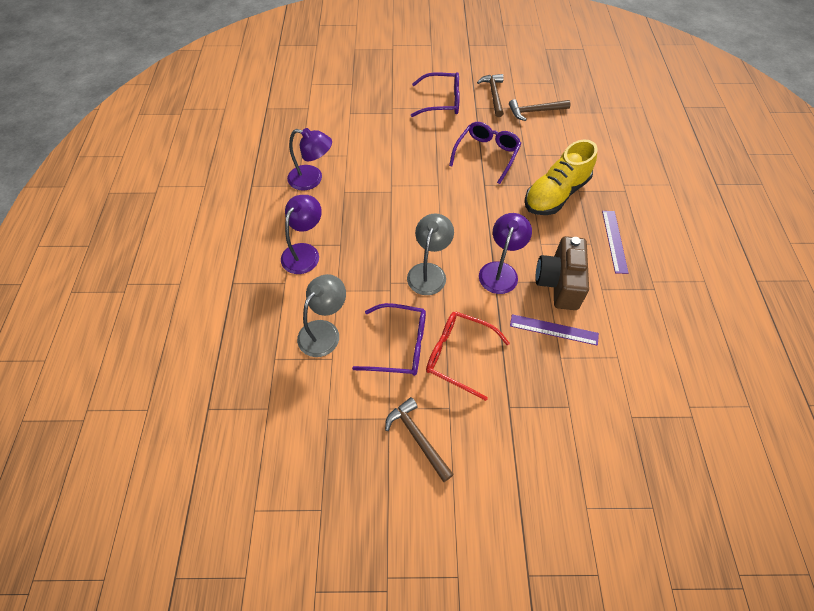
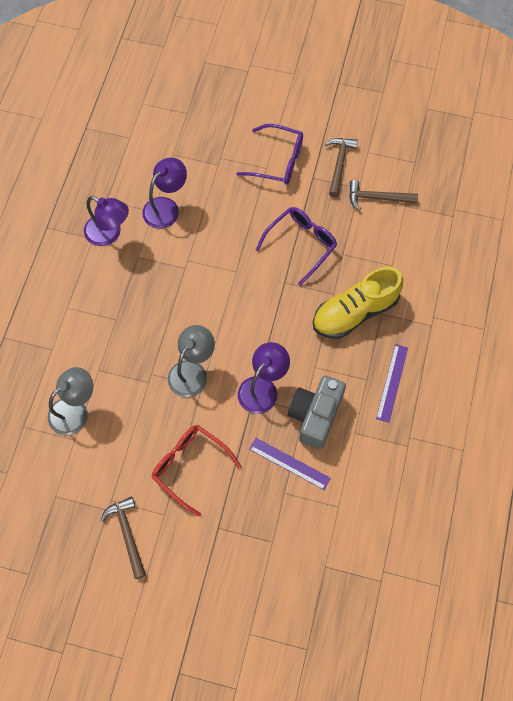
camera: 15 degrees right, 10 degrees up
(304, 252) = (79, 320): purple lamp -> purple lamp (166, 207)
(400, 345) = (139, 442): purple glasses -> none
(559, 283) = (315, 416): brown camera -> grey camera

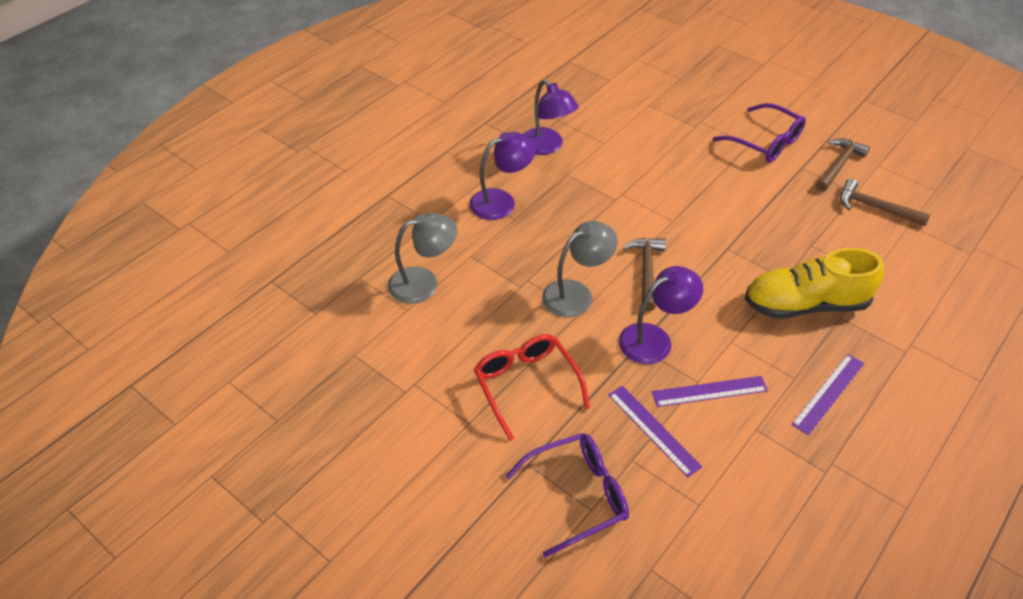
camera: 25 degrees right, 20 degrees down
(127, 534) = (414, 425): brown hammer -> brown hammer (646, 271)
(166, 207) = (620, 144): purple lamp -> purple lamp (501, 201)
(301, 244) = (762, 221): purple glasses -> purple glasses (578, 495)
(315, 416) = (709, 391): grey camera -> purple ruler

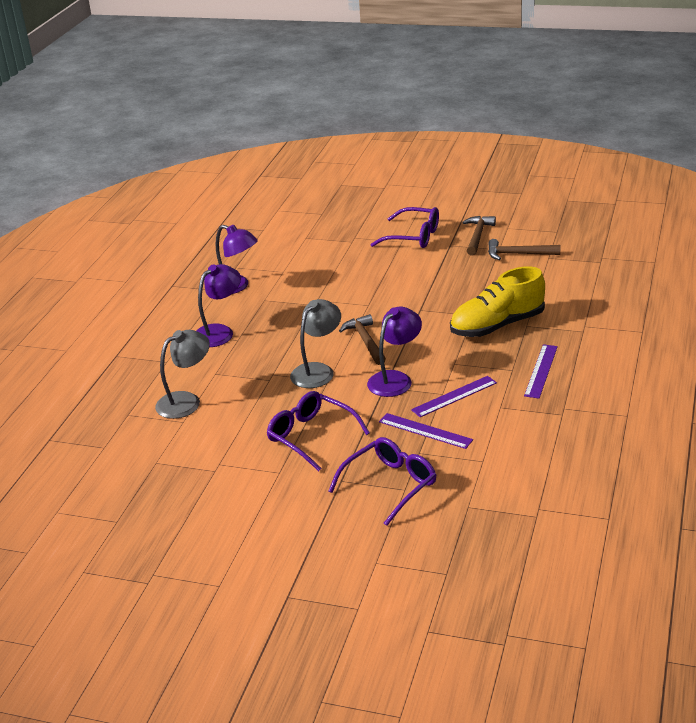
camera: 20 degrees left, 15 degrees down
(526, 385) = (311, 436): red glasses -> purple glasses

